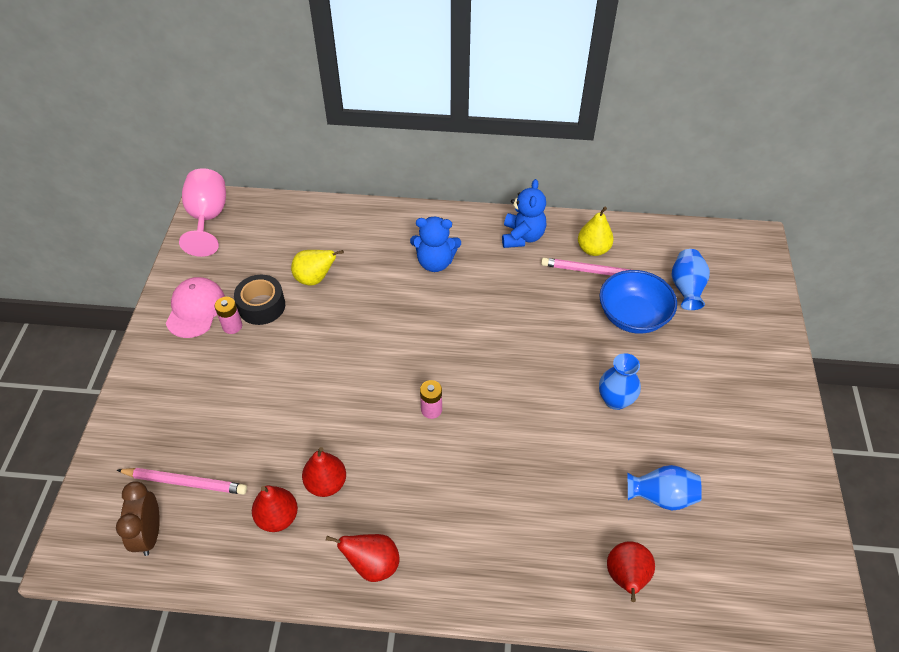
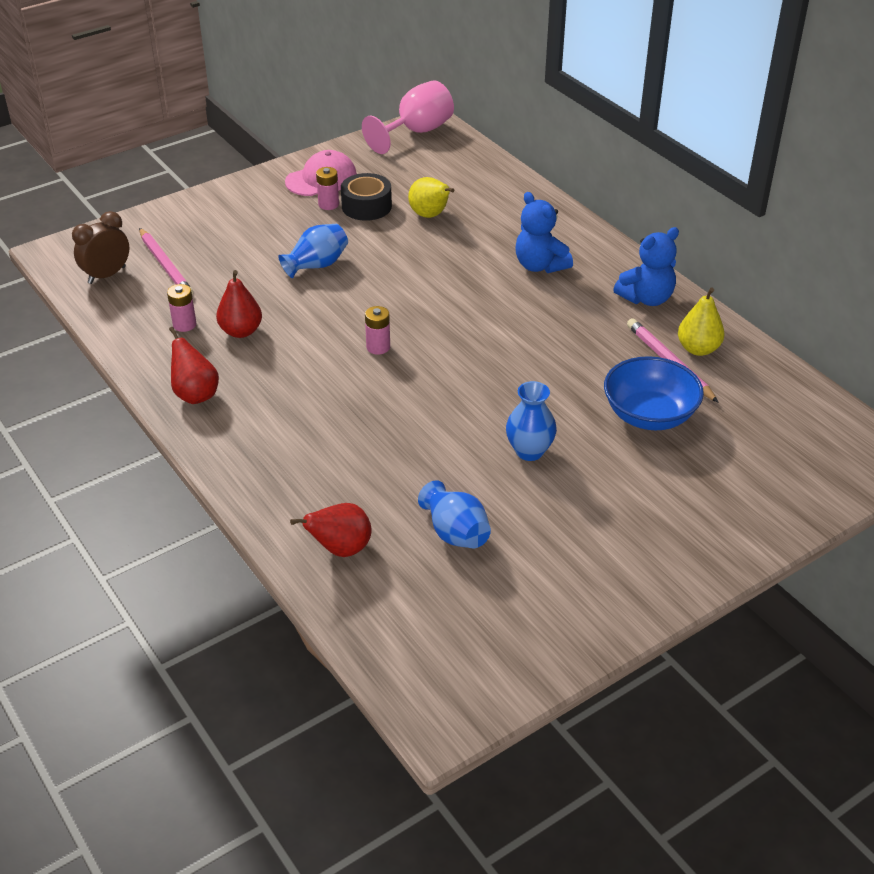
camera: 50 degrees right, 10 degrees down
(278, 517) = (184, 324): red pear -> pink battery
(686, 288) = (740, 435): blue vase -> blue vase (317, 265)

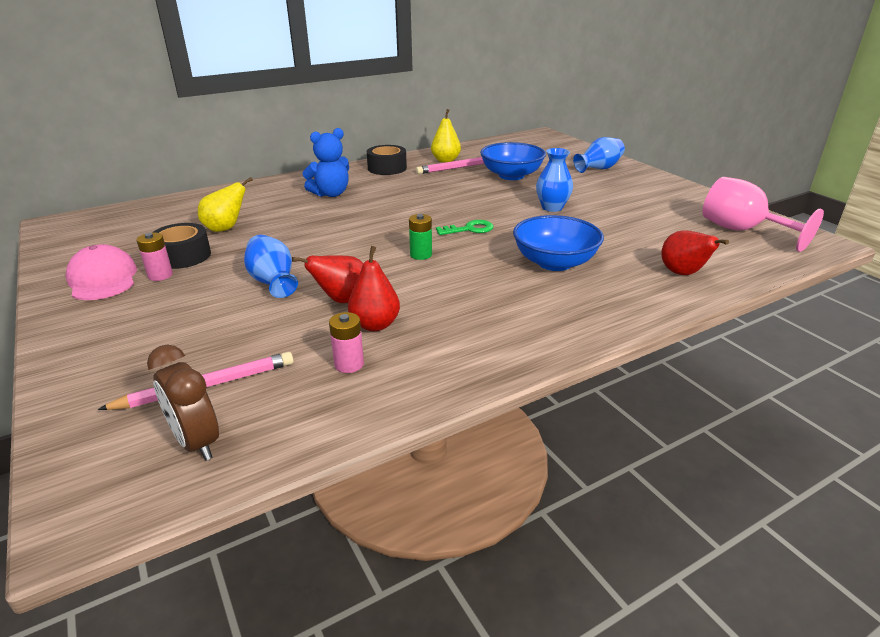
camera: 85 degrees left, 10 degrees down
(195, 394) = (484, 351): red pear -> red pear (342, 300)
(364, 445) = (554, 262): none -> blue bowl
(378, 347) = (421, 255): pink battery -> green battery
(416, 132) = (66, 230): pink goblet -> pink goblet (741, 231)
(449, 379) = (469, 229): none -> green key
(455, 533) = (645, 233): blue vase -> blue vase (598, 168)
(646, 298) = (387, 168): blue teddy bear -> black tape

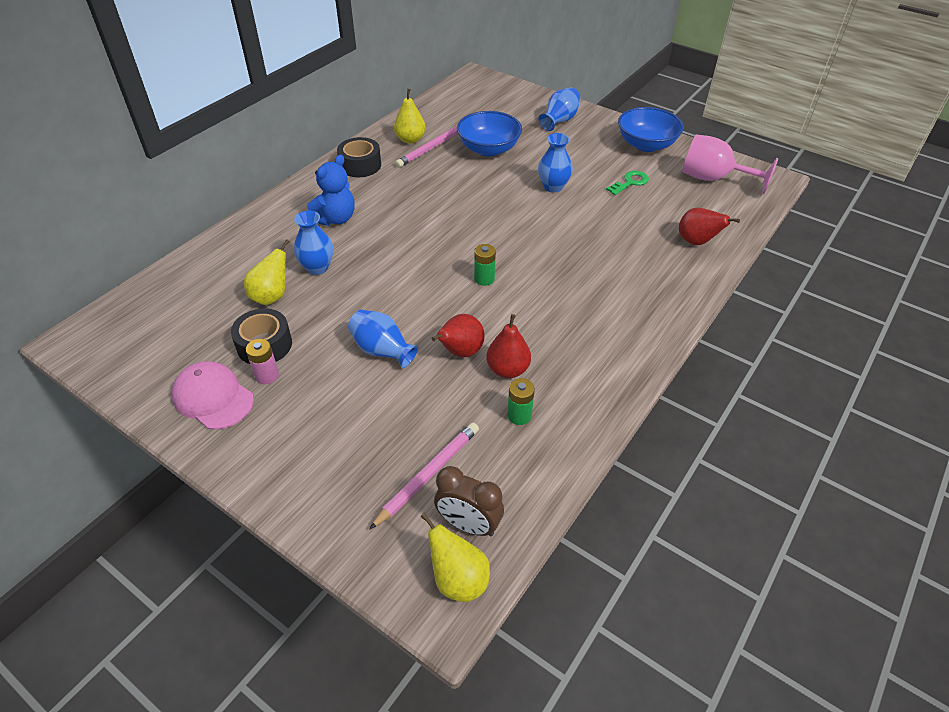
camera: 25 degrees left, 15 degrees up
(129, 490) = (458, 580): none -> yellow pear
(282, 219) = (317, 267): none -> blue vase
(349, 364) = (519, 415): pink battery -> green battery
(469, 229) = (502, 234): green key -> green key (630, 182)
(554, 262) = (597, 257): blue bowl -> blue bowl (646, 145)

